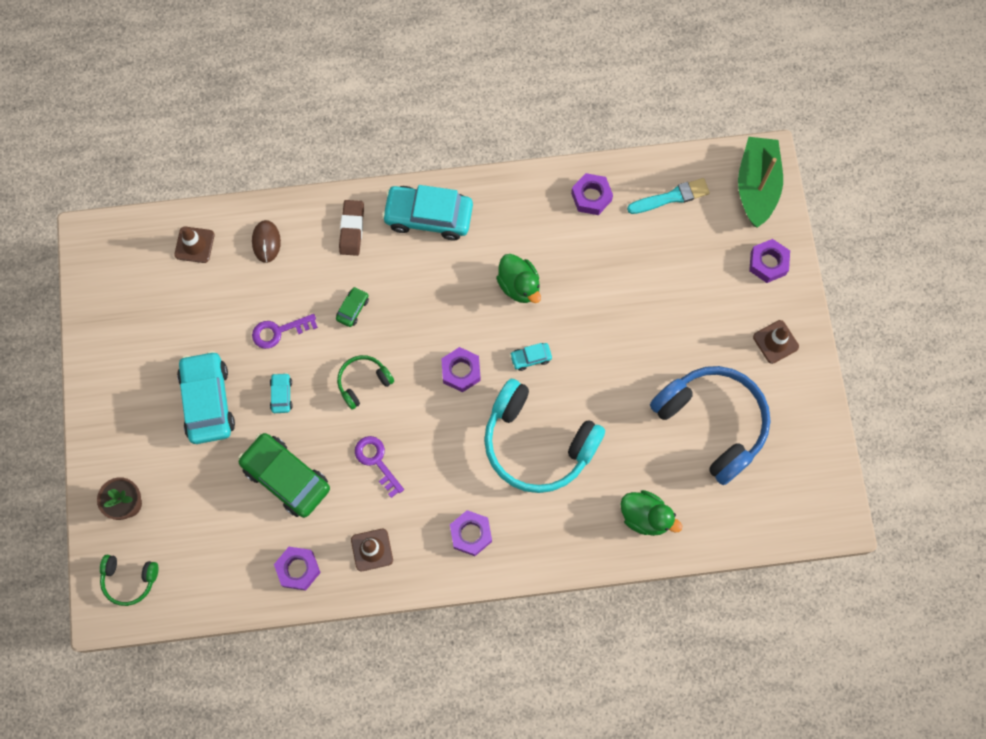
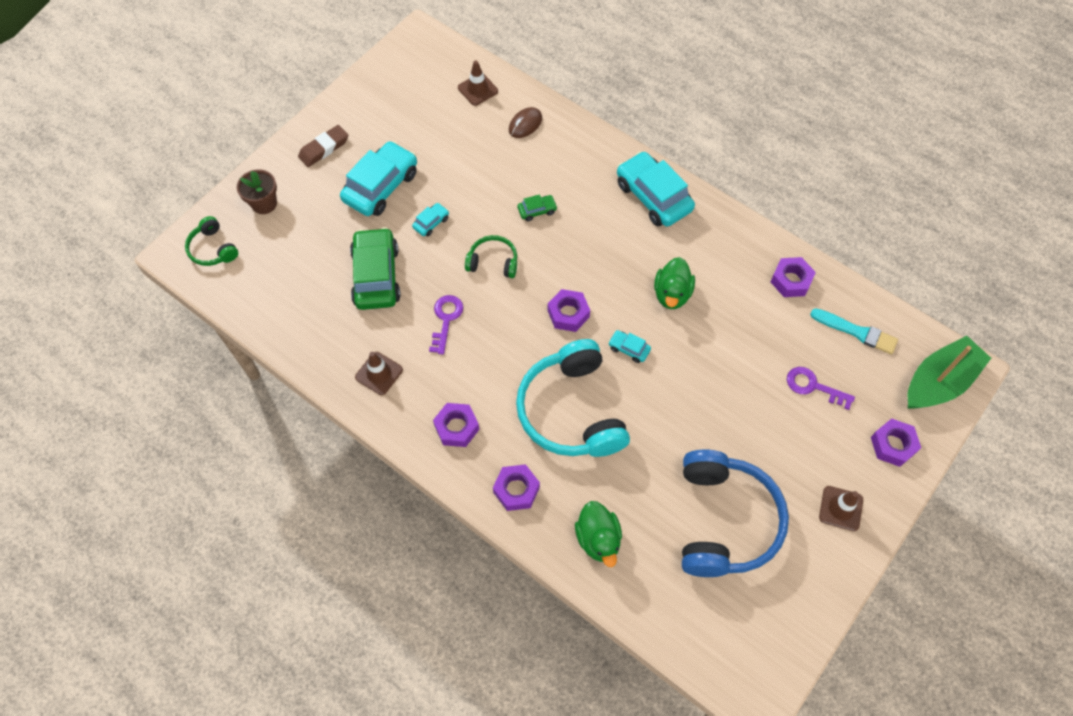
camera: 45 degrees right, 10 degrees down
(279, 331) = (473, 183): purple key -> purple key (813, 386)
(298, 569) = (318, 340): purple nut -> purple nut (516, 490)
(352, 229) = (591, 162): brown eraser -> brown eraser (324, 148)

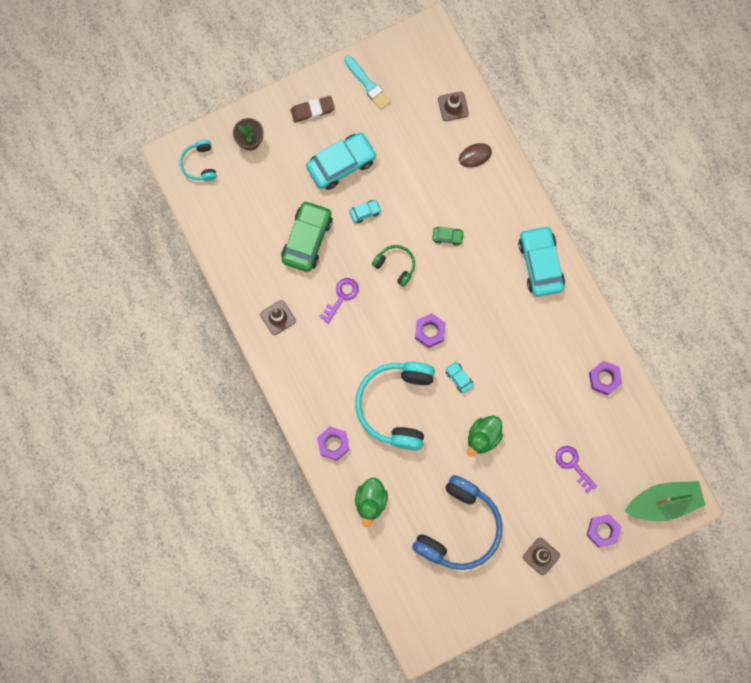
camera: 25 degrees right, 15 degrees up
(213, 249) = (199, 164): green headphones -> turquoise headphones
(456, 427) = (313, 382): purple nut -> none
(672, 294) = (511, 350): green duck -> green duck (483, 437)
(856, 332) = (628, 439): turquoise brush -> turquoise brush (368, 84)

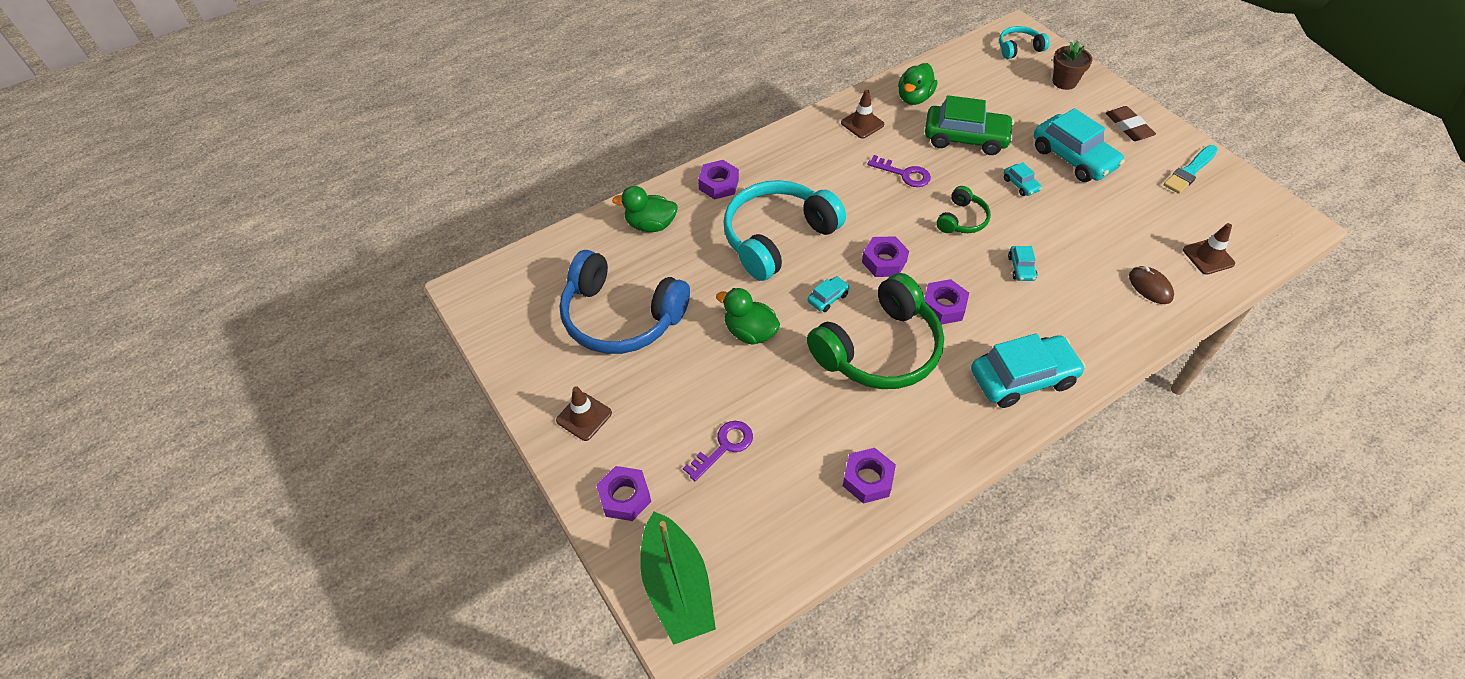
camera: 85 degrees right, 25 degrees down
(252, 268) = (914, 98): none -> green duck
(396, 405) = (777, 237): turquoise headphones -> turquoise headphones turned 45 degrees counterclockwise
(447, 237) = (1021, 268): green car -> turquoise car
(476, 299) = (943, 306): none -> purple nut
(507, 351) = (879, 349): none -> green headphones

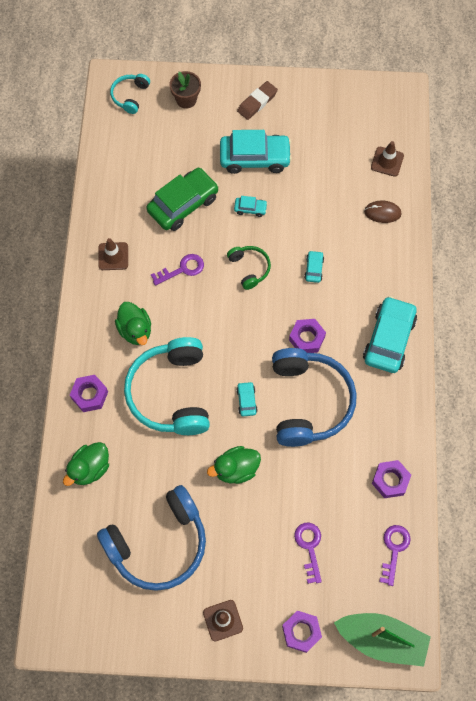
camera: 55 degrees left, 15 degrees up
(792, 534) = (394, 549): none -> purple key
(879, 349) = (308, 402): green headphones -> blue headphones
(884, 261) = (245, 343): purple nut -> none
(914, 98) = (118, 203): green duck -> green duck (135, 330)
(1021, 268) = (314, 269): turquoise car -> turquoise car turned 120 degrees counterclockwise
(1128, 127) = (257, 102): brown eraser -> brown eraser turned 60 degrees counterclockwise
(1190, 171) = (320, 106): turquoise brush -> none

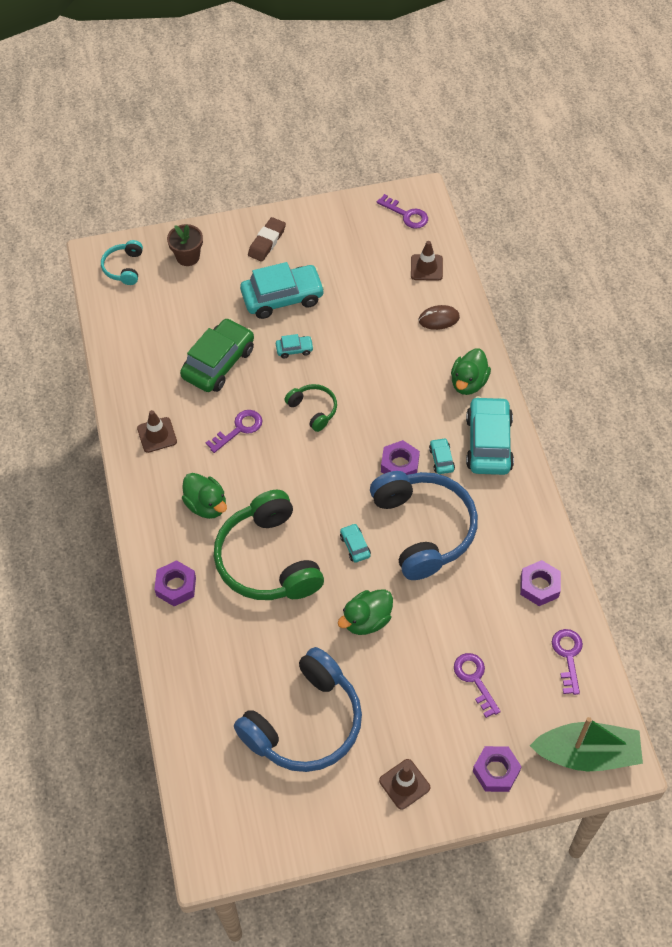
camera: 15 degrees left, 10 degrees down
(90, 468) = (201, 664): green duck -> green duck (468, 383)
(171, 393) = (268, 560): turquoise headphones -> green headphones
(314, 269) = (384, 393): turquoise car -> turquoise car (441, 459)
(385, 107) = (406, 215): none -> purple key

